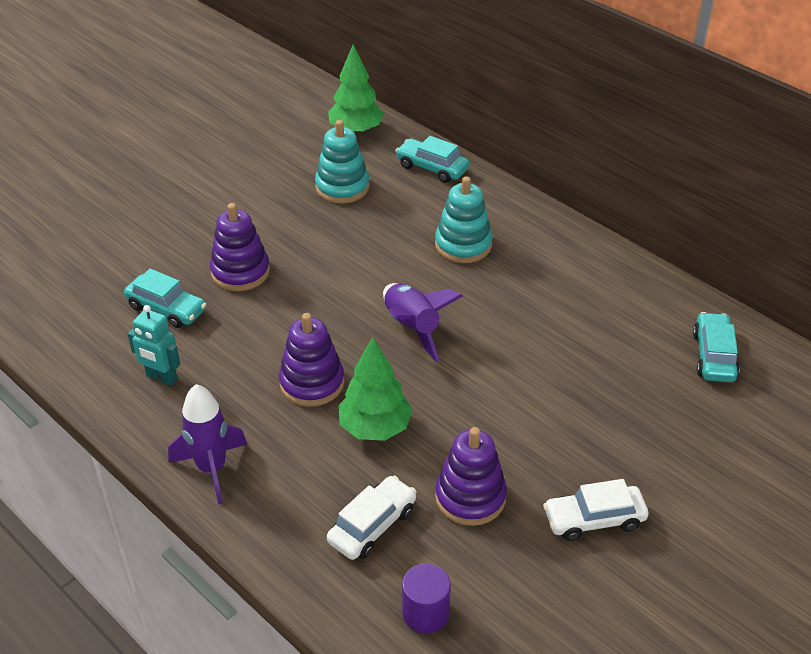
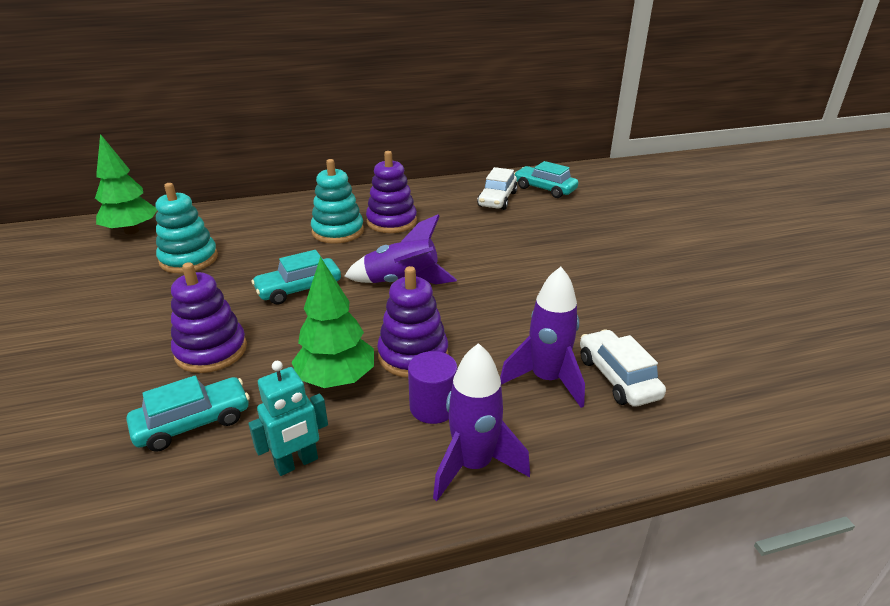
camera: 60 degrees left, 10 degrees down
(337, 478) = (546, 380): none -> purple rocket
(375, 428) = (500, 338): green tree -> green tree (336, 379)
(425, 613) = (732, 381): purple cylinder -> purple cylinder (433, 407)
(432, 168) = (234, 215): turquoise car -> turquoise car (299, 289)
(470, 497) = (613, 316): purple stacking toy -> purple stacking toy (391, 222)
(594, 519) = (664, 273): white car -> white car (497, 199)

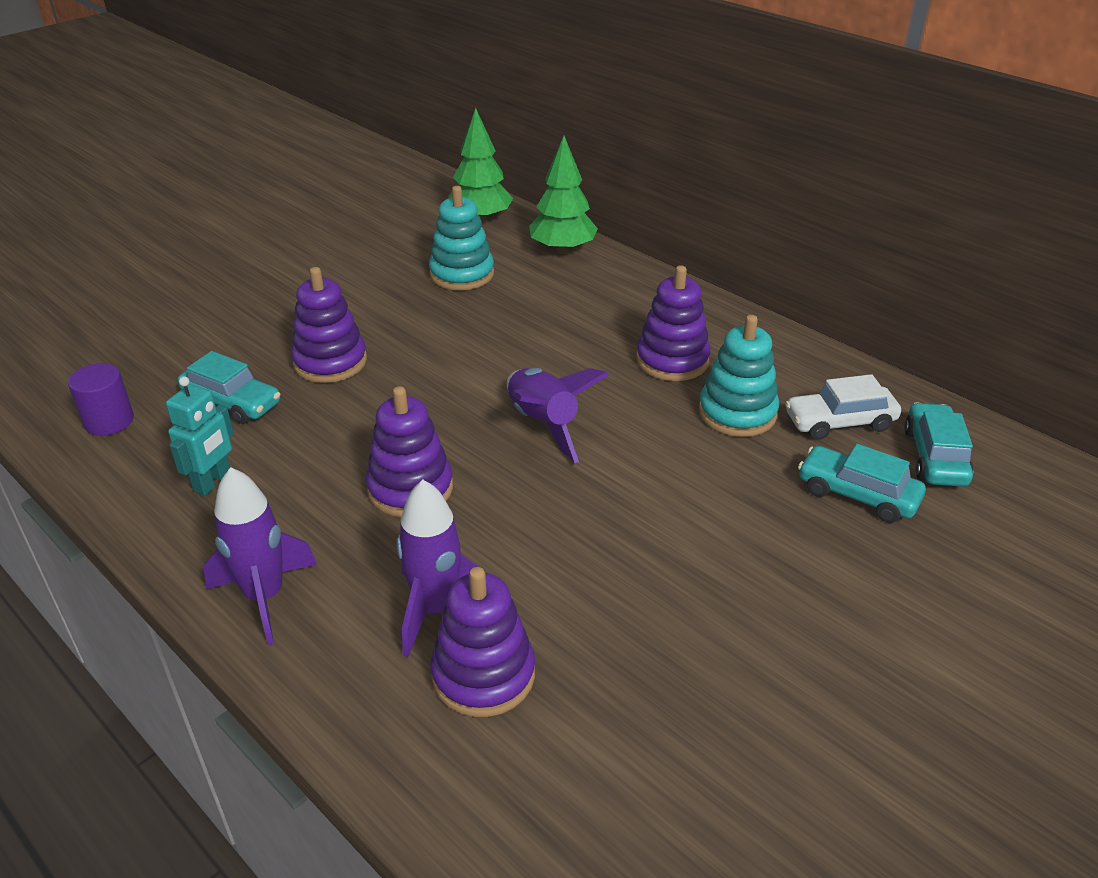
camera: 60 degrees right, 5 degrees up
(297, 463) = (213, 482): turquoise robot -> turquoise robot turned 90 degrees counterclockwise
(299, 289) = (467, 362): turquoise car -> turquoise car (857, 494)
(336, 379) = (337, 454): green tree -> green tree (562, 250)
(338, 231) = (607, 333): turquoise stacking toy -> turquoise stacking toy (737, 413)
(433, 407) = (334, 536): purple cylinder -> purple cylinder (109, 421)
(617, 377) = (483, 674): white car -> purple stacking toy

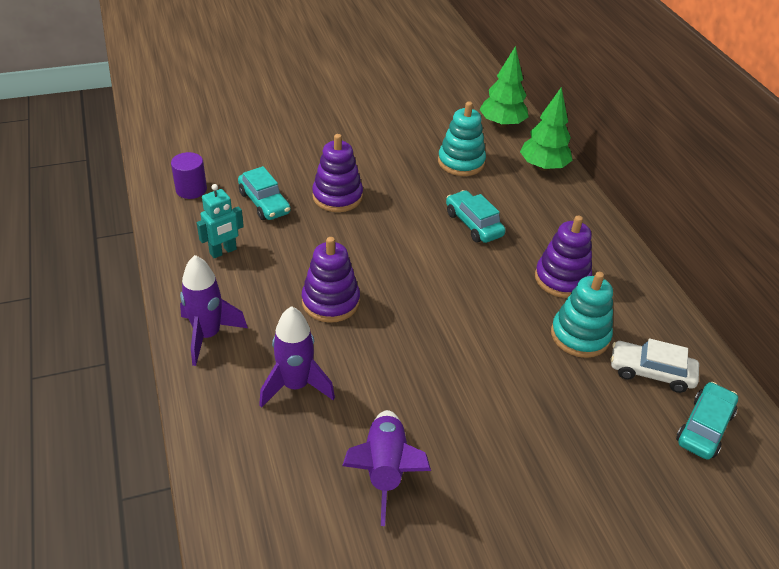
camera: 25 degrees right, 5 degrees up
(483, 674) = (296, 438): purple stacking toy -> none
(543, 424) = (441, 291): purple rocket -> purple rocket (384, 470)
(857, 494) = (622, 430): turquoise car -> turquoise car (473, 224)

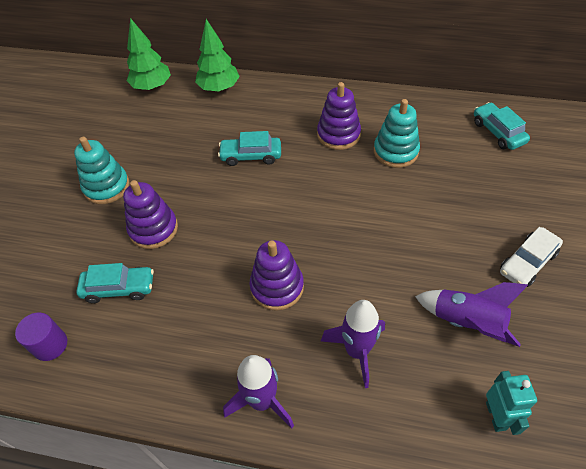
camera: 55 degrees left, 10 degrees up
(223, 251) = (160, 348): turquoise robot -> turquoise robot (496, 416)
(461, 162) = (176, 131): turquoise stacking toy -> turquoise stacking toy (106, 187)
(651, 372) = (444, 133): white car -> white car (527, 262)

